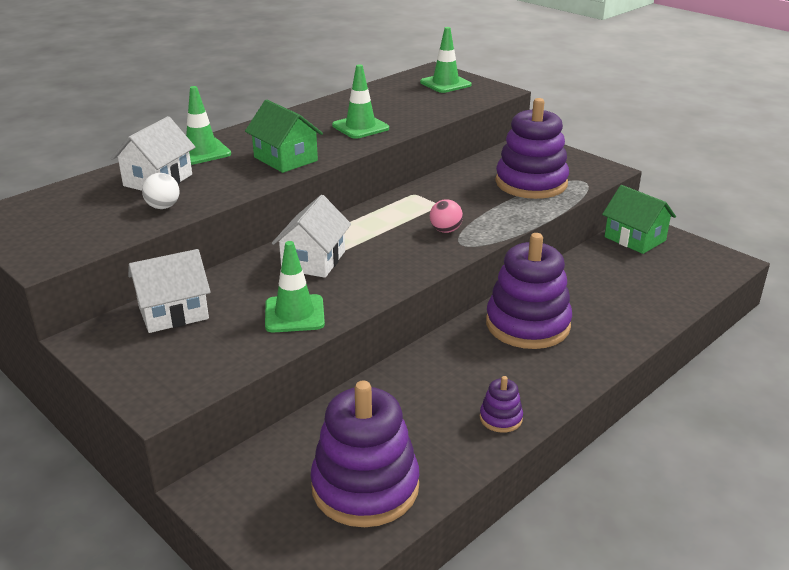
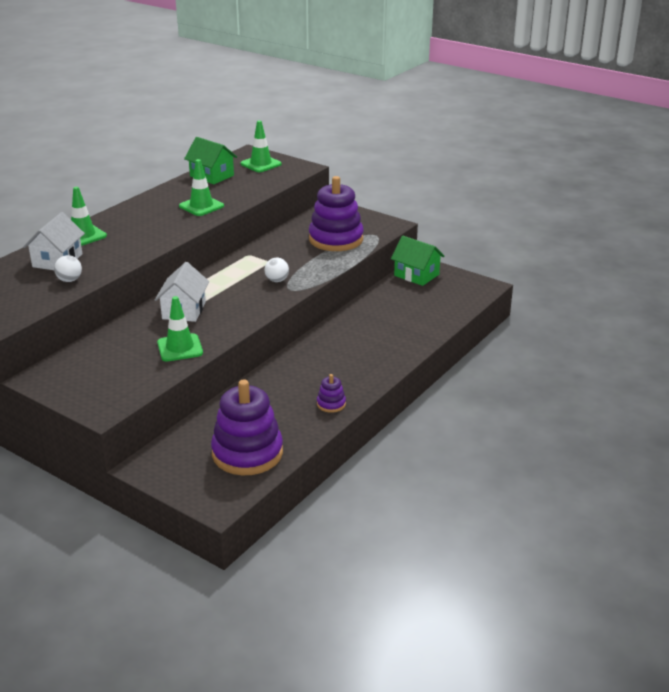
camera: 10 degrees left, 0 degrees up
(173, 312) = (92, 355): white house -> none
(285, 159) = (150, 236): green house -> green house (212, 176)
(445, 230) = (277, 280): pink ball -> white ball
(527, 325) = (343, 343): purple stacking toy -> none

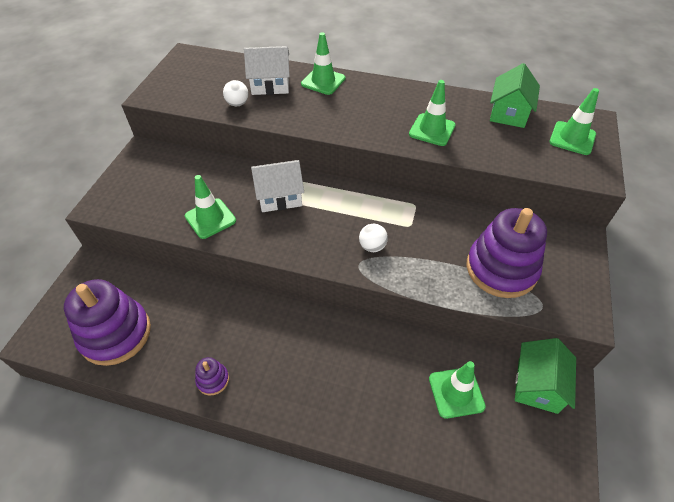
camera: 70 degrees right, 20 degrees up
(404, 304) = (456, 392): none -> green traffic cone

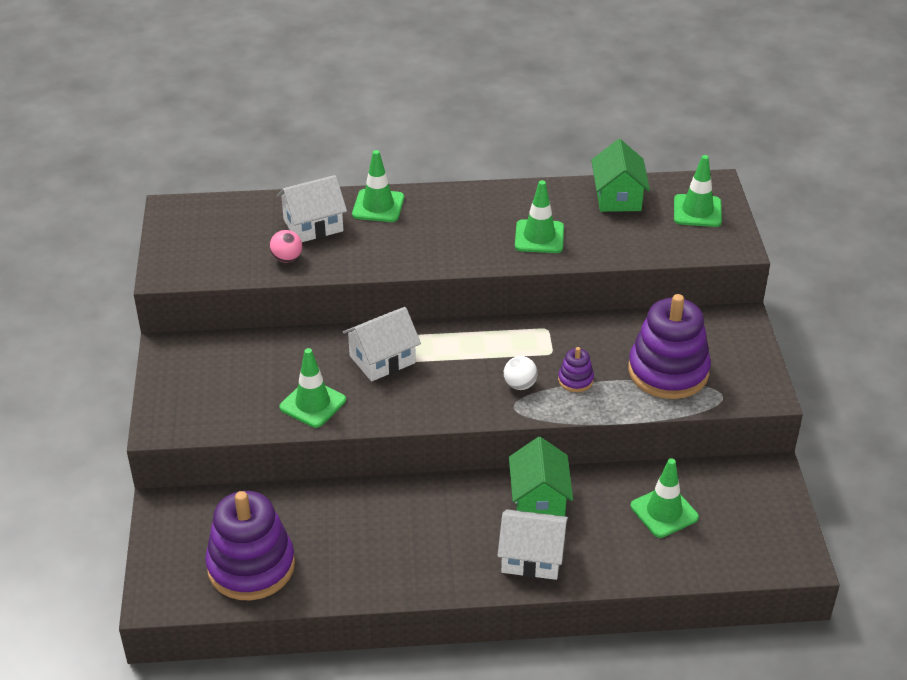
camera: 20 degrees left, 10 degrees down
(213, 380) = (396, 576): purple stacking toy -> purple stacking toy (575, 380)
(237, 104) = (287, 258): white ball -> pink ball
(326, 400) = (532, 557): none -> white house
(537, 385) = (743, 482): green house -> green house (539, 499)

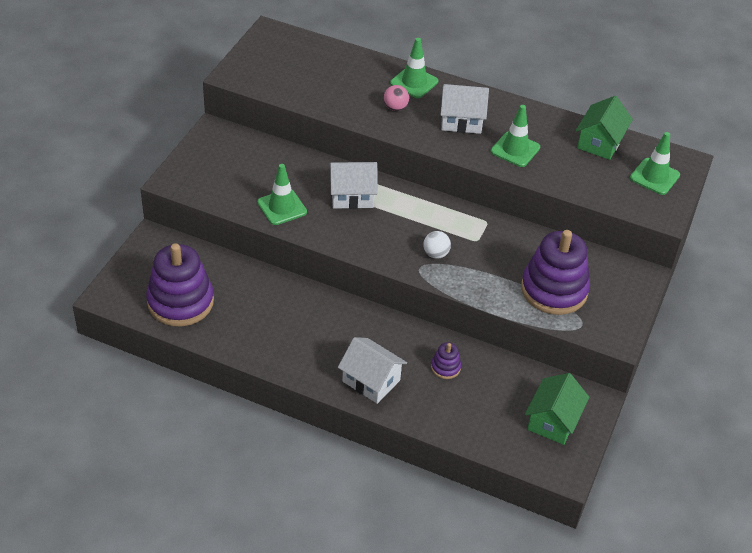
camera: 25 degrees right, 5 degrees up
(287, 258) = (322, 96): pink ball -> pink ball (395, 108)
(313, 225) = (357, 79): white house -> white house (461, 121)
(539, 499) = (406, 343): green house -> green house (553, 421)
(575, 380) = (479, 267): purple stacking toy -> purple stacking toy (445, 367)
(664, 512) = (490, 392): green traffic cone -> none

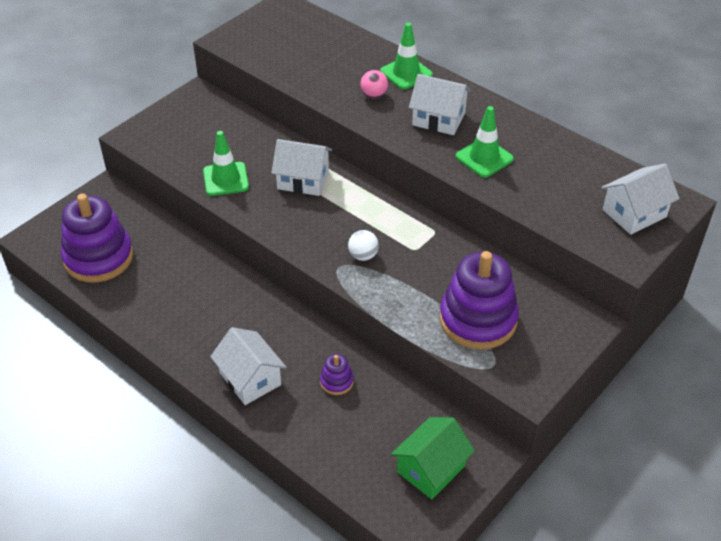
camera: 20 degrees right, 0 degrees up
(600, 142) = (585, 166): green house -> none
(654, 177) = (634, 213): green traffic cone -> white house

